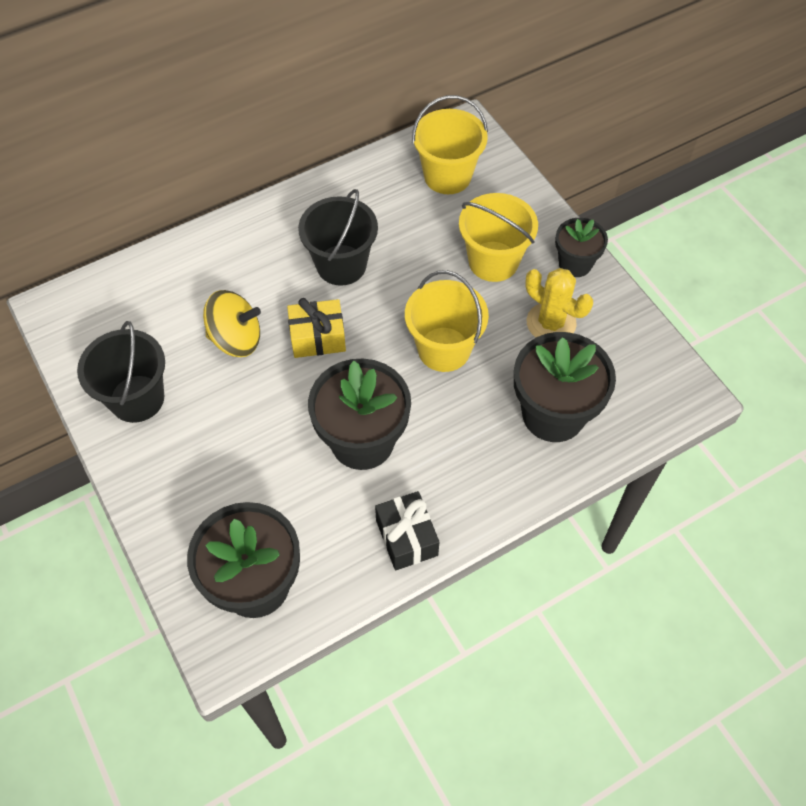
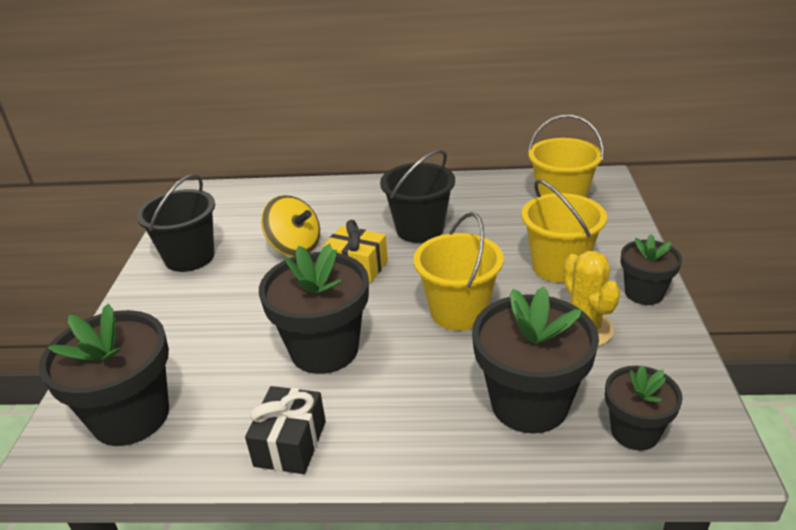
camera: 35 degrees right, 25 degrees down
(635, 403) = (634, 432): none -> black flower pot

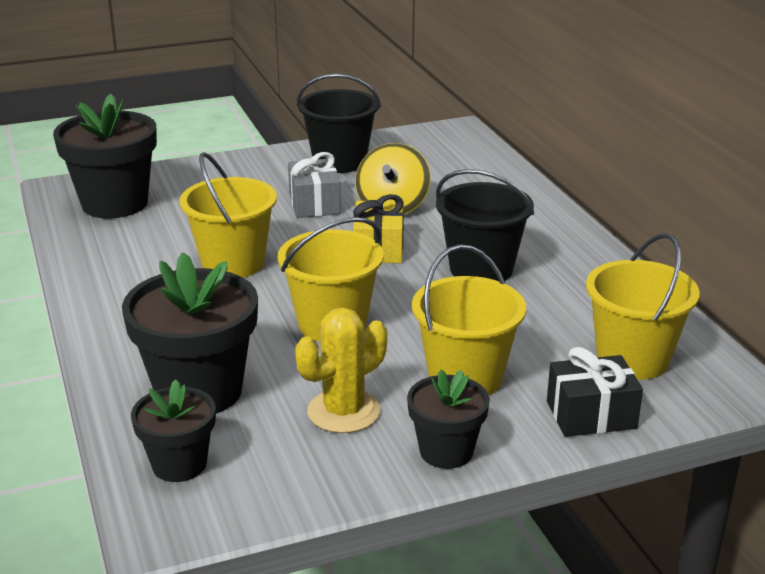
camera: 65 degrees right, 5 degrees down
(254, 285) = (314, 204): none -> grey gift
(290, 443) = (105, 277): black gift -> black gift (591, 415)
(324, 349) = (233, 263): black flower pot -> yellow bucket

